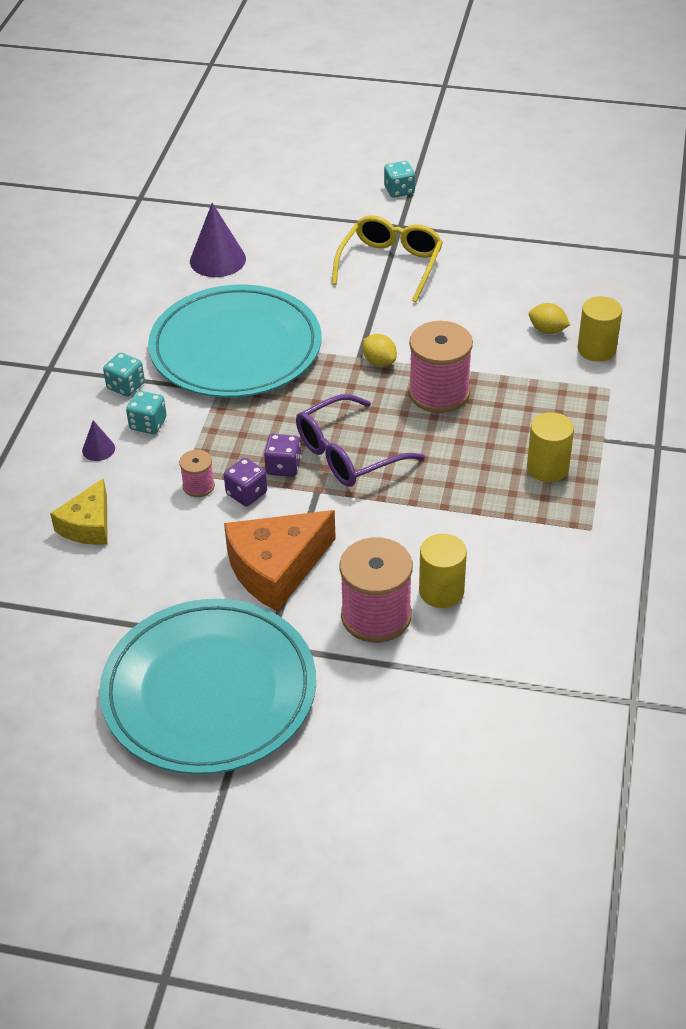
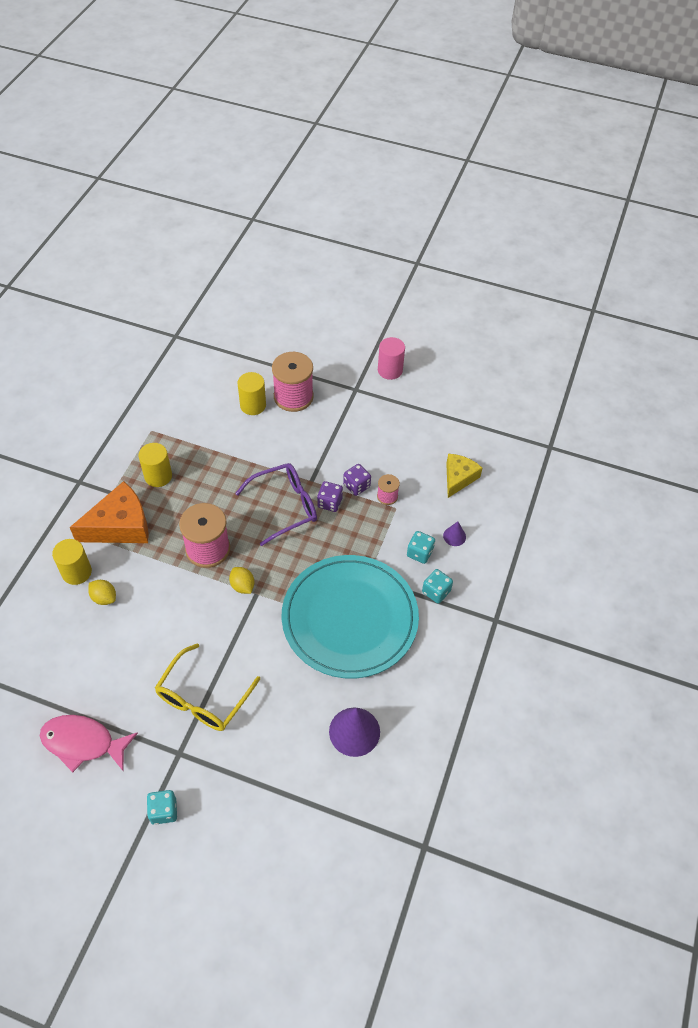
camera: 175 degrees left, 10 degrees up
(209, 691) = (390, 370): turquoise plate -> pink cylinder
(276, 568) = (345, 432): orange cheese -> orange cheese (120, 525)
(502, 221) = (83, 743): none -> pink fish

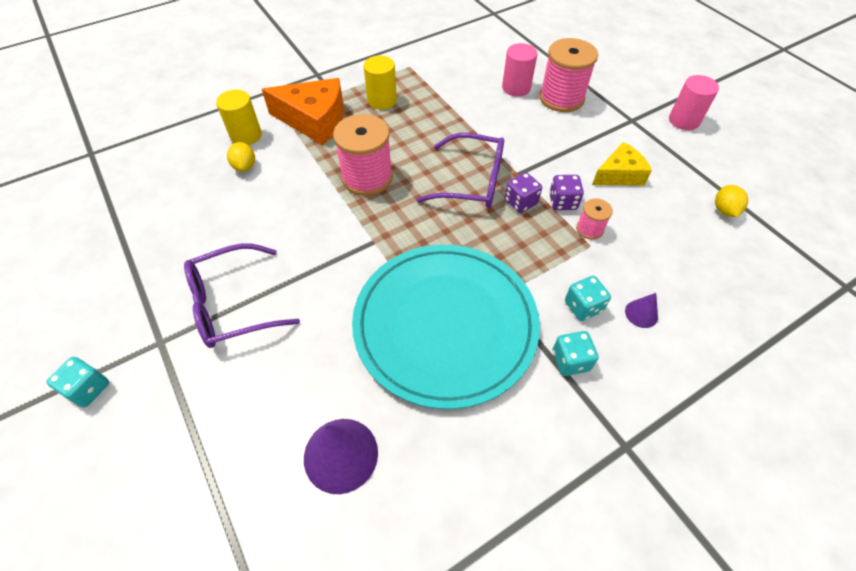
camera: 40 degrees right, 0 degrees up
(83, 743) = (101, 273): pink fish -> none
(203, 698) = (232, 305): yellow glasses -> purple glasses
(242, 586) = (367, 226): yellow lemon -> yellow lemon (724, 210)
(253, 405) = (516, 88): yellow cylinder -> pink cylinder
(458, 478) = (692, 256): yellow cheese -> yellow cheese (619, 174)

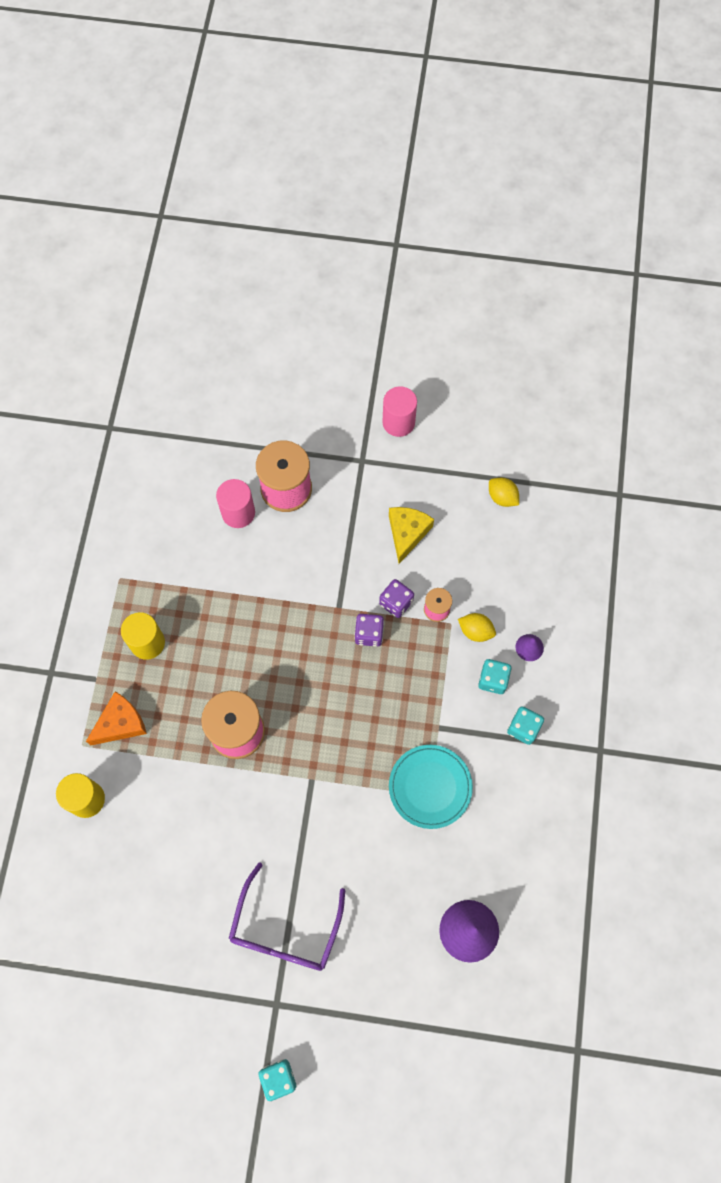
camera: 50 degrees left, 15 degrees up
(245, 166) = (130, 826): yellow lemon -> yellow lemon (475, 631)
(314, 120) = (121, 723): orange cheese -> orange cheese, size x0.63
(445, 325) = (430, 787): turquoise plate -> turquoise plate, size x0.51
(472, 181) = (316, 651): purple glasses -> none

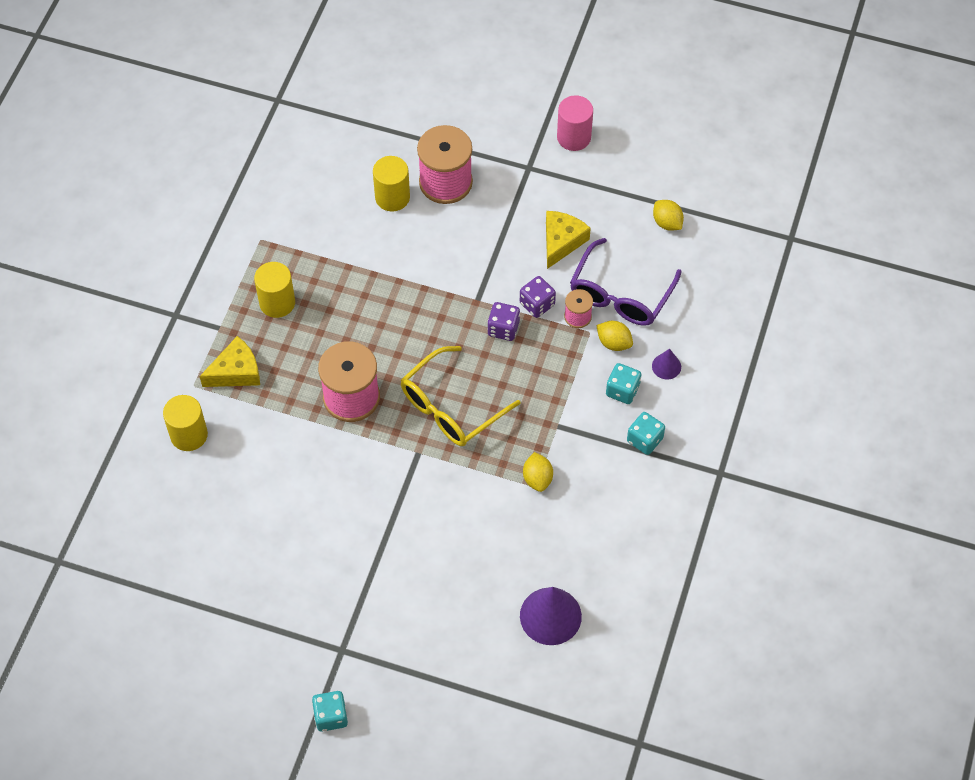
camera: 10 degrees right, 10 degrees down
(121, 723) = (236, 371): orange cheese -> yellow cheese
(238, 513) = (392, 197): pink cylinder -> yellow cylinder
(285, 930) = (364, 584): purple glasses -> purple glasses (620, 295)
(334, 726) = (450, 407): none -> yellow glasses
(430, 787) = (537, 478): turquoise plate -> yellow lemon

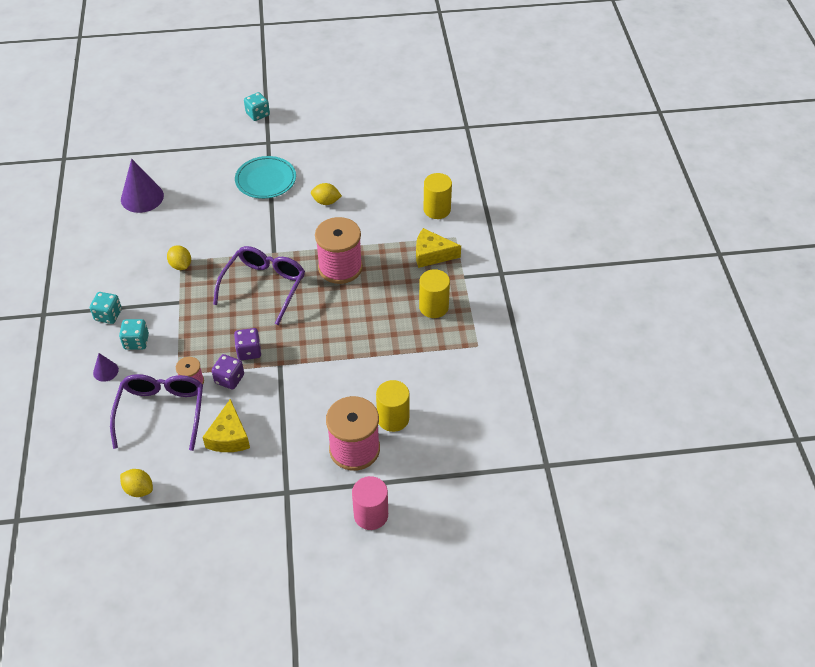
camera: 155 degrees right, 10 degrees down
(236, 371) = (432, 254): yellow cheese -> yellow cheese turned 60 degrees clockwise
(376, 578) = (266, 180): none -> turquoise plate
(450, 407) = (264, 286): yellow glasses -> purple glasses
(573, 137) = (256, 539): pink cylinder -> pink cylinder (371, 515)
(614, 343) = (155, 373): yellow lemon -> yellow lemon (326, 202)

